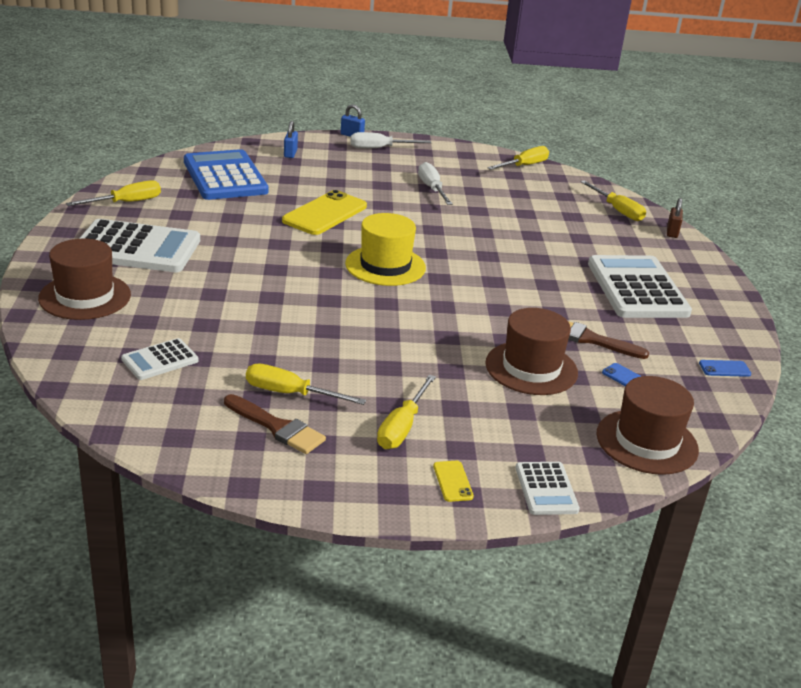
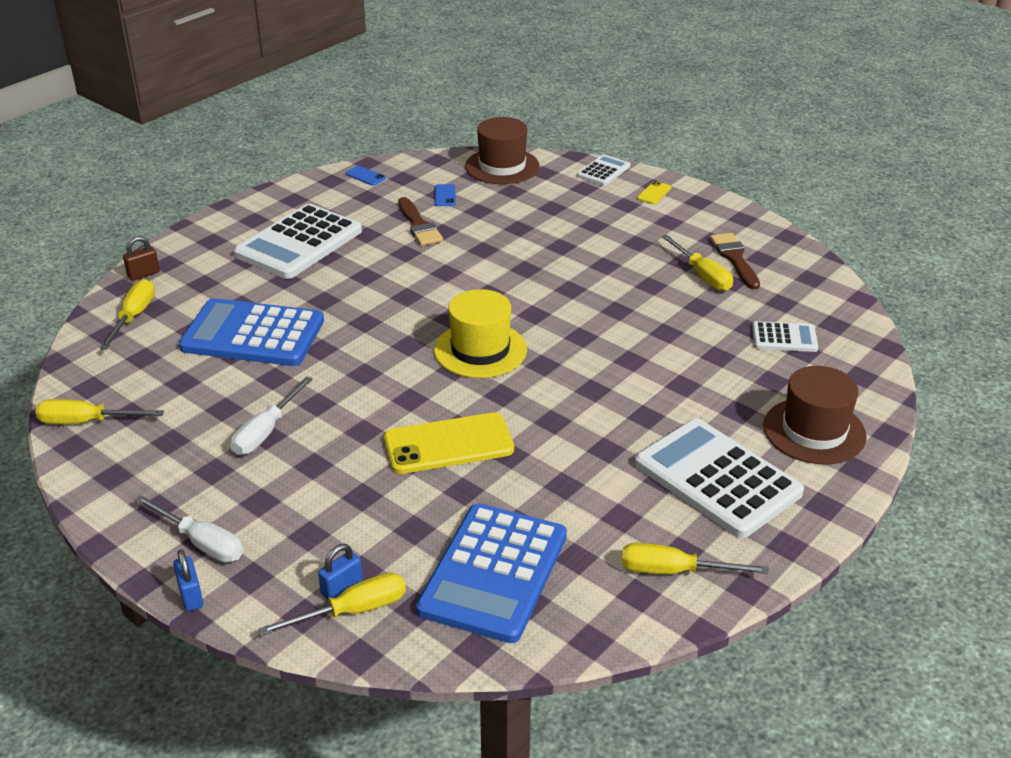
camera: 135 degrees left, 5 degrees up
(402, 427) = (647, 228): yellow screwdriver -> yellow screwdriver (352, 611)
(531, 368) = (499, 225): brown hat -> none
(536, 225) = (253, 334): none -> blue calculator

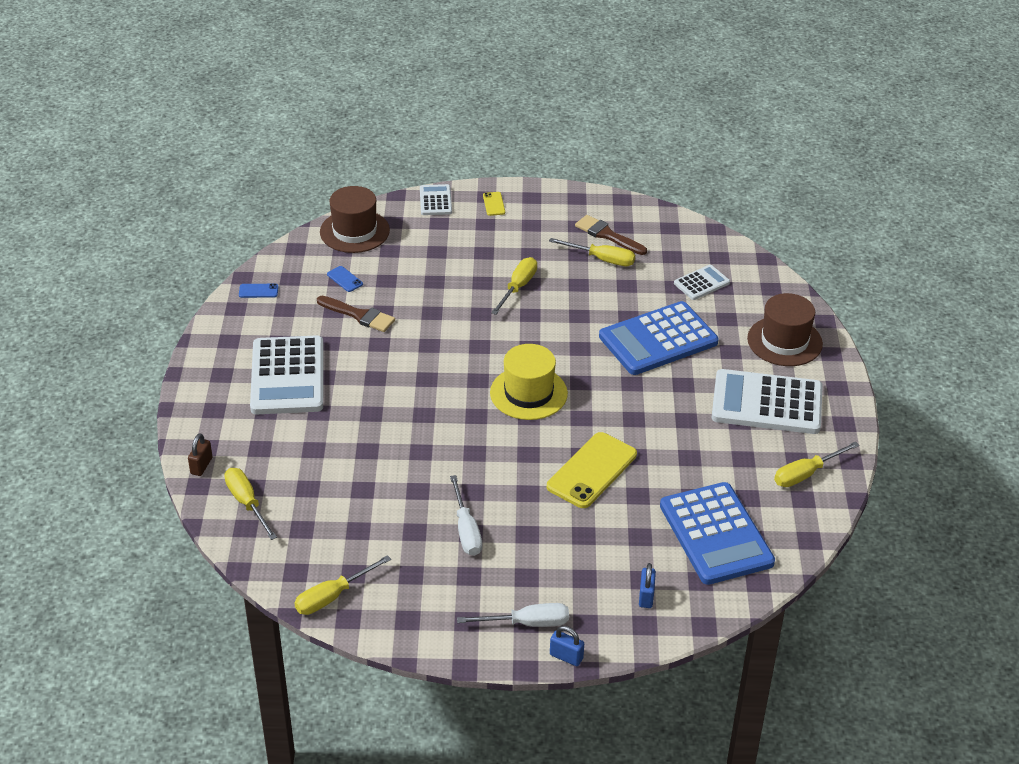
camera: 40 degrees left, 5 degrees up
(253, 334) = (357, 467): blue calculator -> blue calculator (658, 339)
(352, 611) = (668, 605): yellow screwdriver -> yellow screwdriver (518, 287)

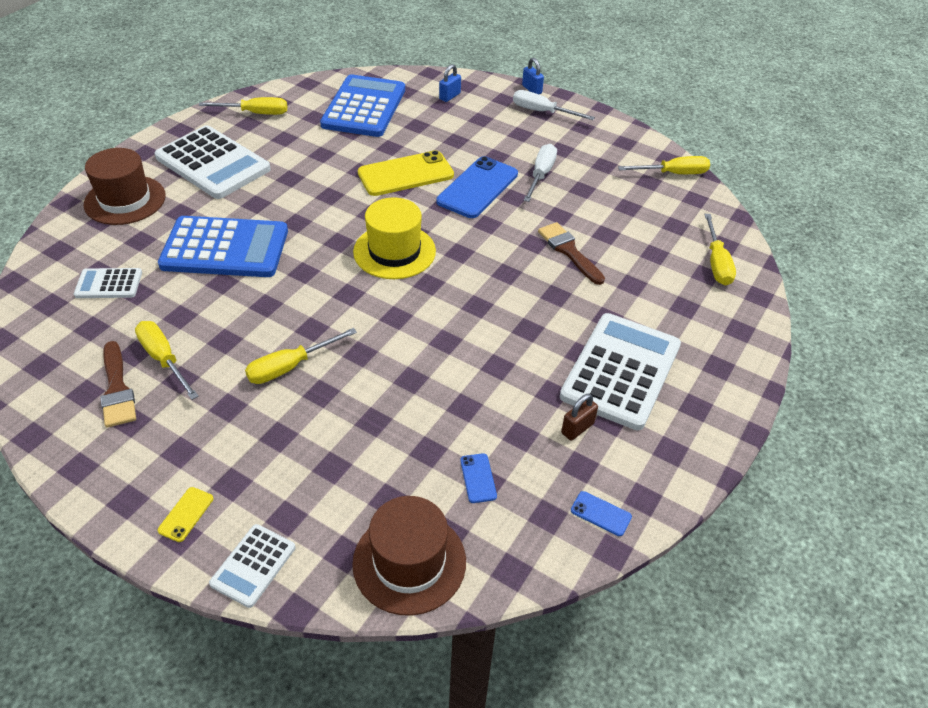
camera: 150 degrees left, 5 degrees up
(201, 466) = (750, 313): brown padlock -> brown padlock (577, 428)
(359, 315) = (495, 414): brown brush -> brown brush (569, 251)
(513, 486) = (478, 188): none -> blue phone

